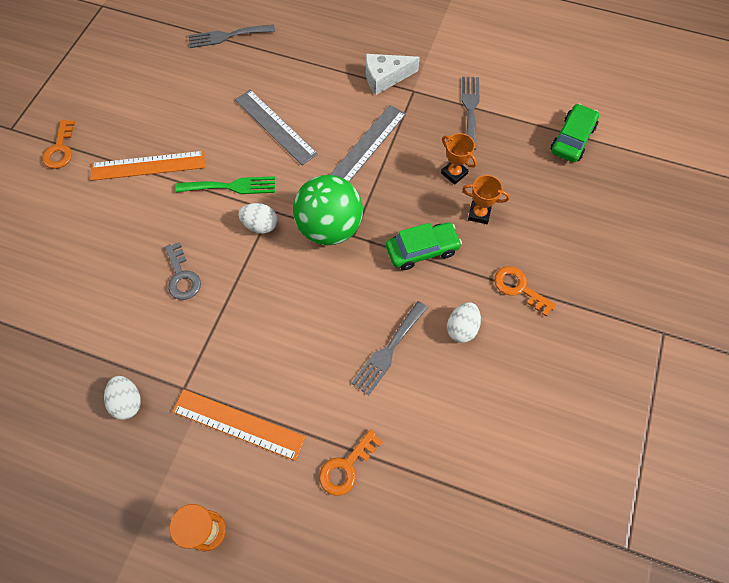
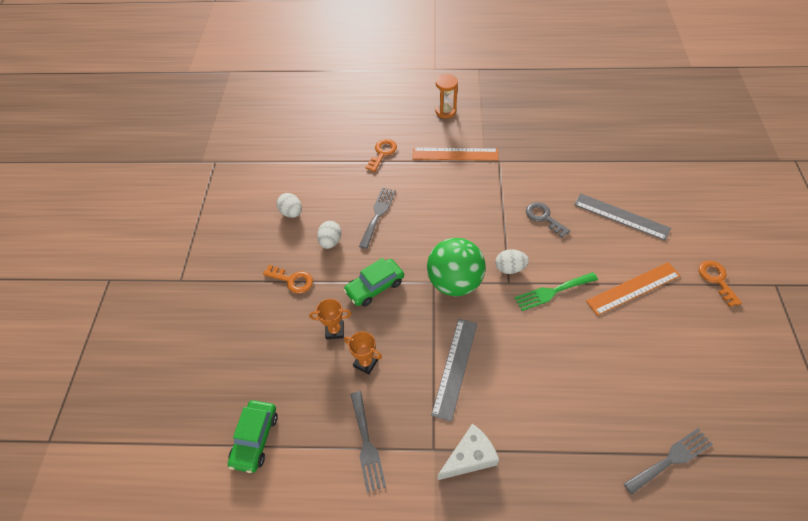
camera: 165 degrees right, 10 degrees down
(127, 402) = (527, 146): white egg -> white egg (291, 212)
(275, 126) = (550, 360): grey ruler -> grey ruler (621, 216)

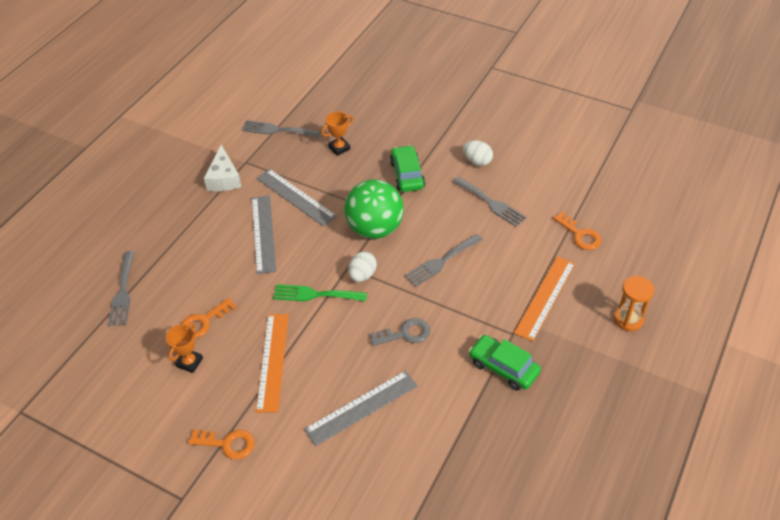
camera: 115 degrees right, 5 degrees down
(255, 439) = (324, 80): green car -> green car (503, 367)
(291, 212) = (529, 145): white egg -> none
(292, 280) = (448, 127): orange key -> orange key (204, 321)
(334, 331) = (381, 139): orange trophy -> orange trophy (189, 362)
(461, 223) = (441, 261): none -> grey fork
(517, 370) = (263, 233): none -> grey ruler
(552, 292) = (315, 294): green fork -> green fork turned 90 degrees counterclockwise

